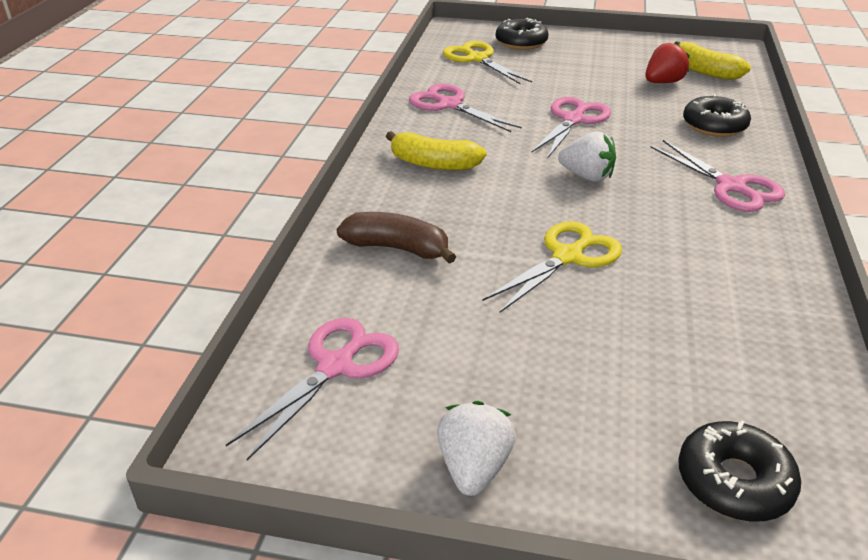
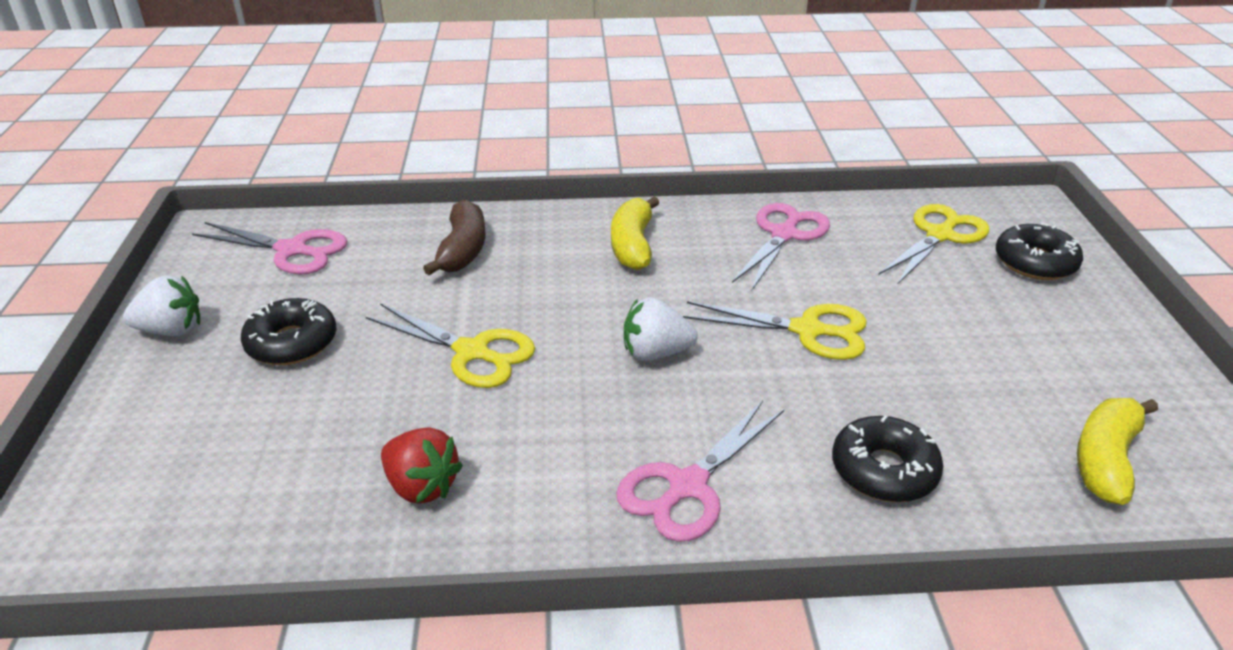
camera: 75 degrees right, 0 degrees up
(573, 120) = (807, 330): pink scissors -> yellow scissors
(587, 176) = (655, 353): white strawberry -> white strawberry turned 75 degrees clockwise
(663, 82) = (1010, 410): red strawberry -> red strawberry (421, 486)
(734, 481) = (129, 477): black donut -> black donut (292, 343)

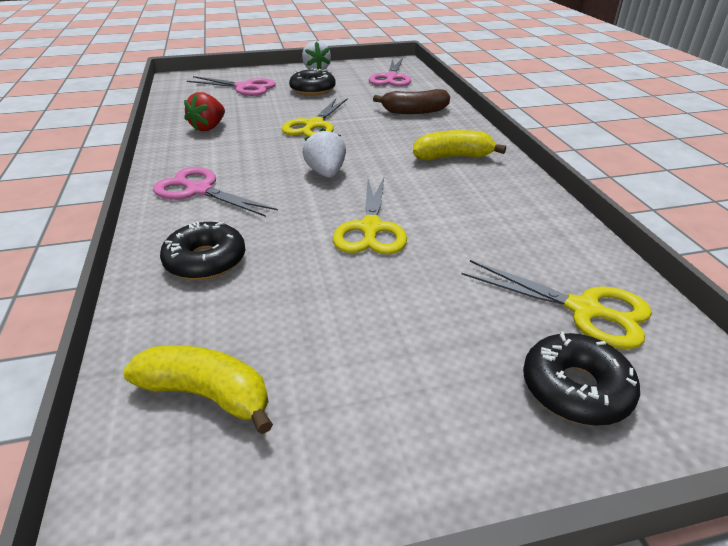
camera: 80 degrees right, 0 degrees up
(784, 235) = (513, 216): pink scissors -> pink scissors (244, 87)

